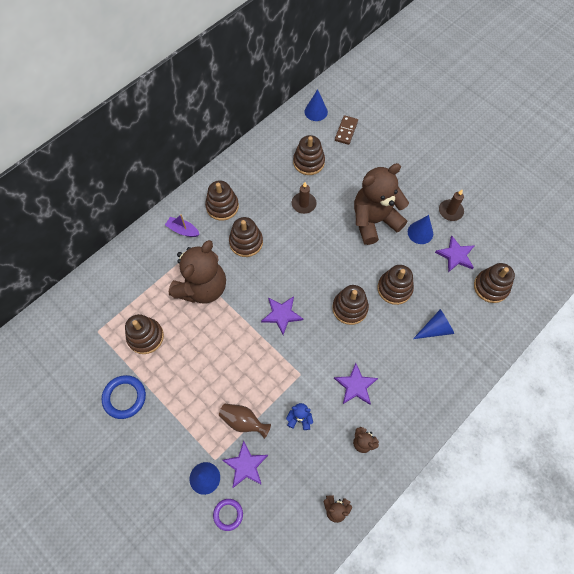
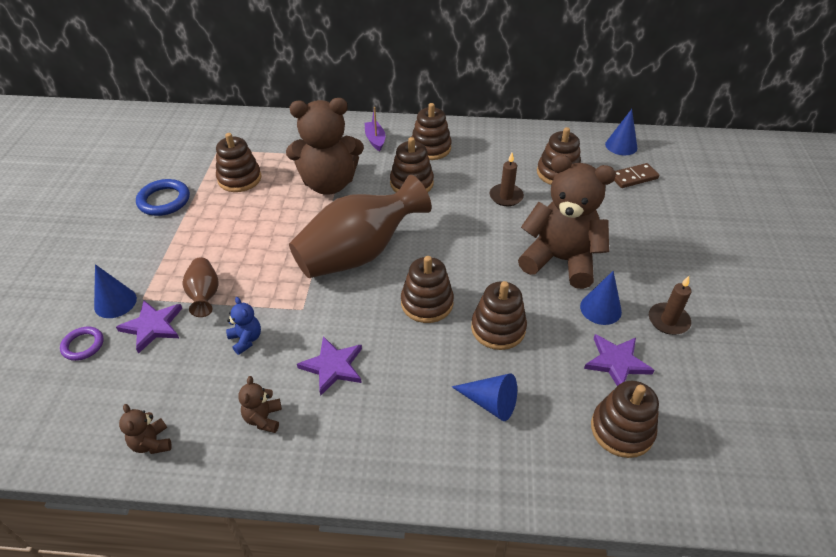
camera: 50 degrees right, 20 degrees down
(282, 315) = (358, 253): purple star -> brown vase

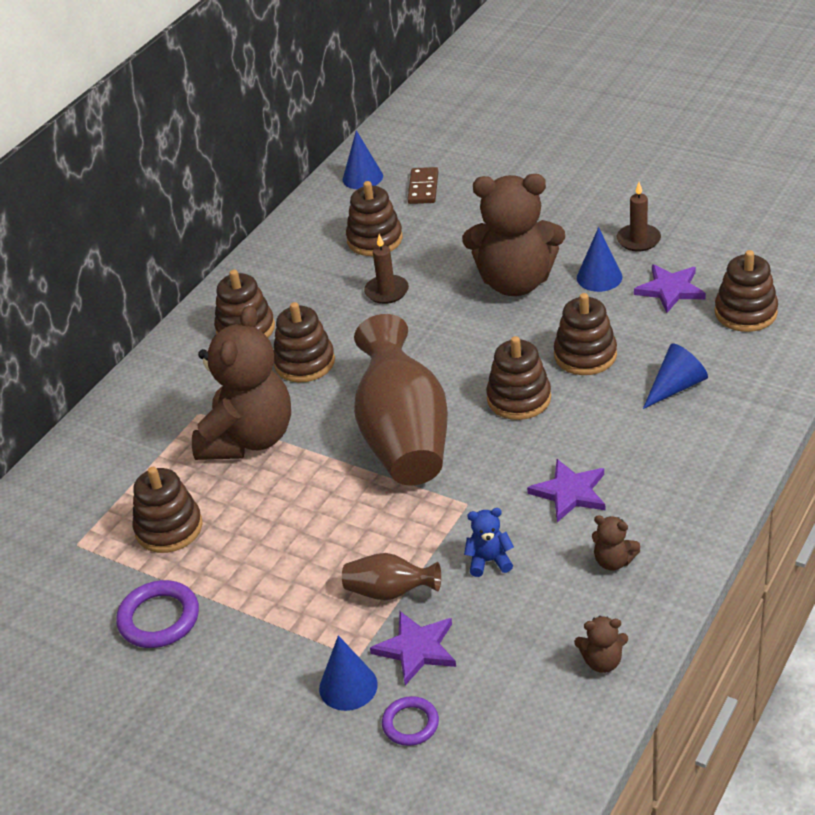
camera: 60 degrees left, 5 degrees down
(164, 200) = (159, 618): blue ring -> purple ring
(375, 140) = (186, 375): purple boat -> none
(560, 260) = (515, 282): brown teddy bear -> brown teddy bear turned 135 degrees counterclockwise

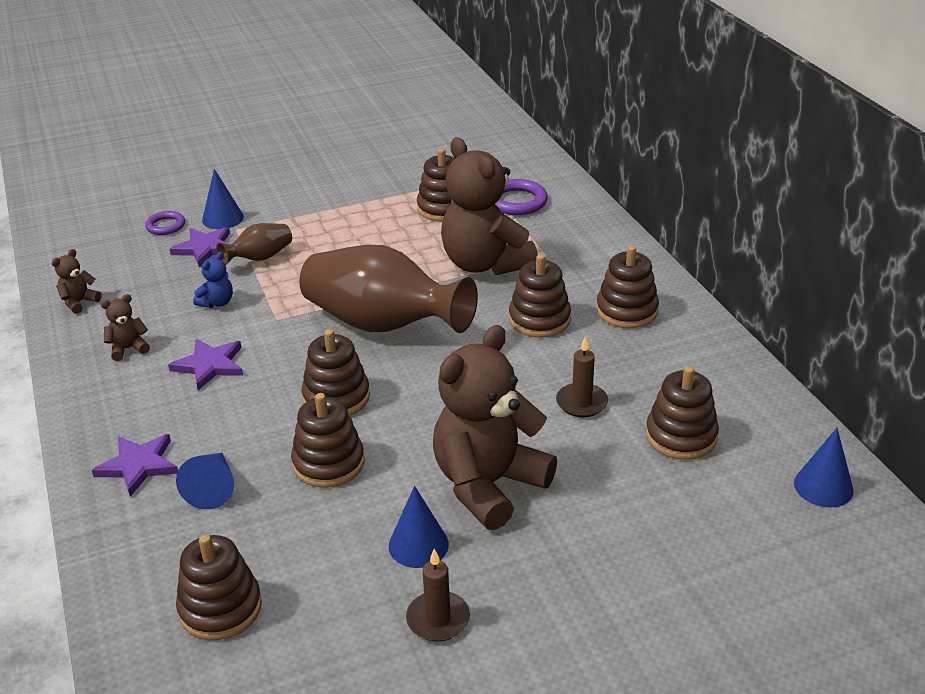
camera: 125 degrees right, 5 degrees down
(159, 618) = (373, 183): purple ring -> purple ring (517, 202)
(423, 188) = (748, 518): brown domino -> none
(670, 290) = (329, 581): purple star -> purple star (138, 465)

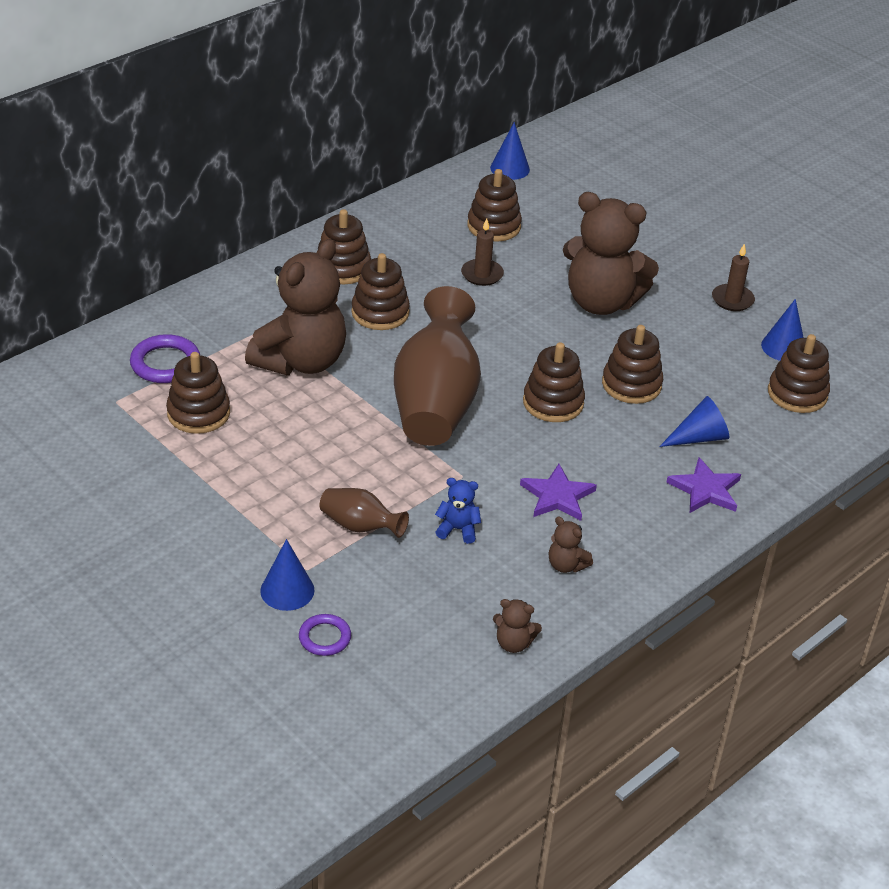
camera: 115 degrees left, 5 degrees up
(205, 248) = (359, 580): purple star -> none
(418, 545) = (679, 321): blue cone -> blue cone (783, 347)

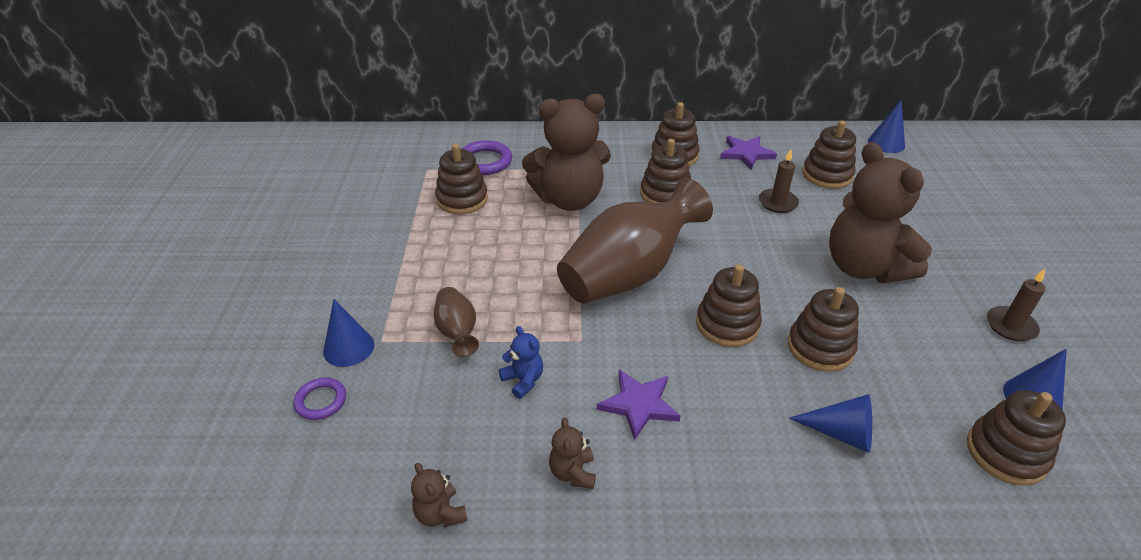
camera: 45 degrees right, 0 degrees up
(705, 490) = (794, 490): purple star -> purple star (746, 154)

